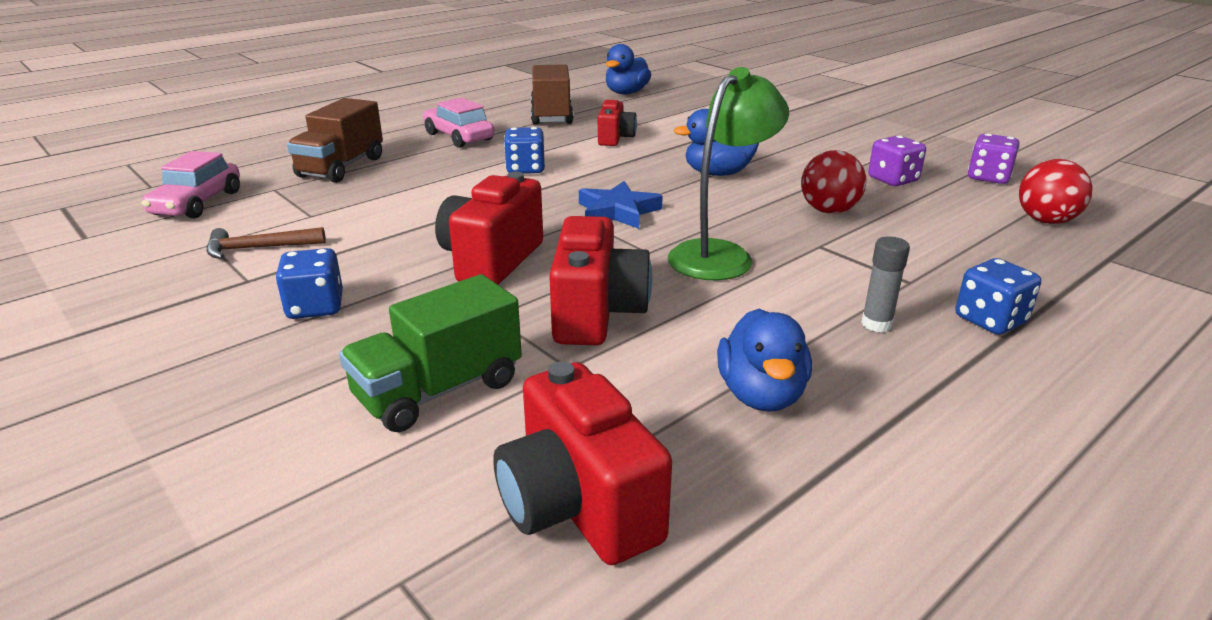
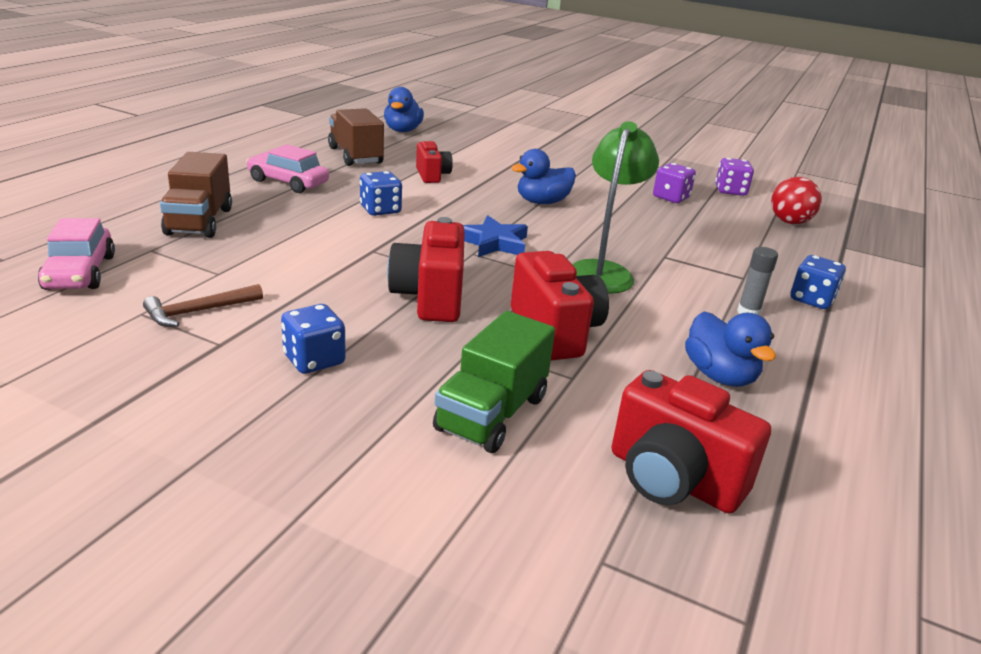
camera: 25 degrees left, 0 degrees up
(829, 211) = (648, 227): red ball -> none

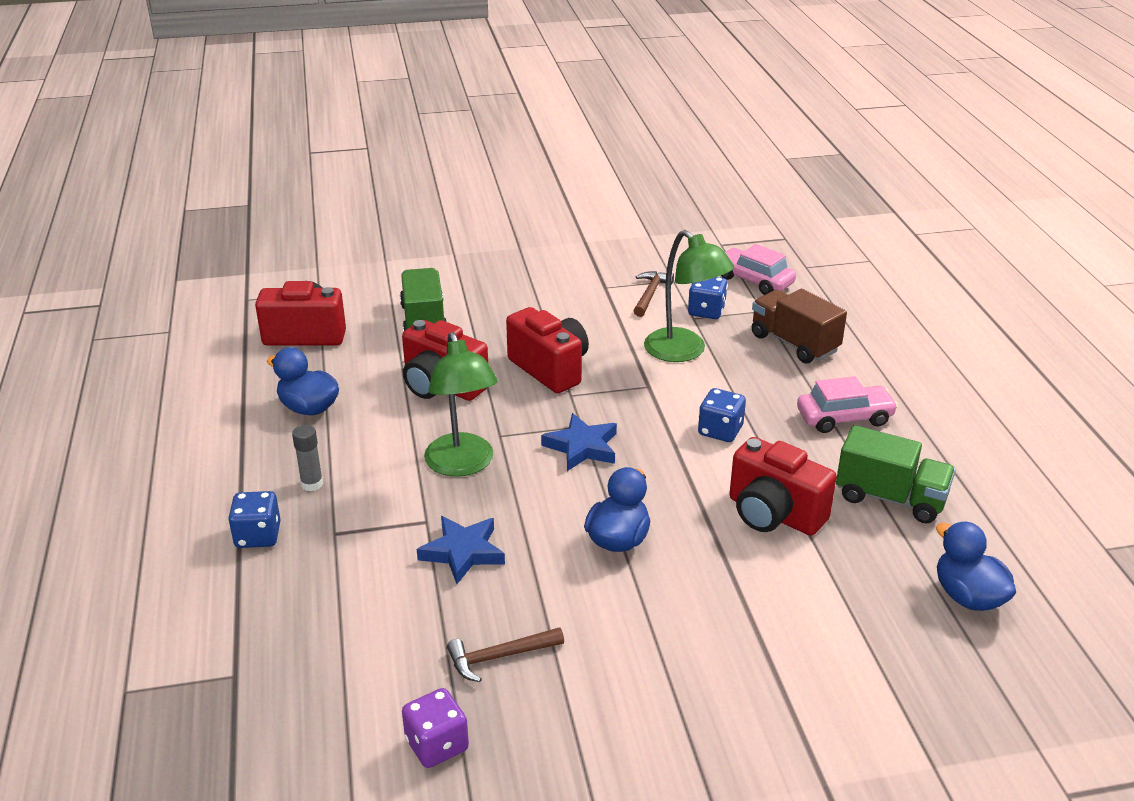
camera: 145 degrees right, 5 degrees up
(292, 256) = (684, 352): none -> green lamp
(314, 360) = (547, 302): blue dice -> blue dice (706, 311)
(355, 156) = (890, 498): brown truck -> green truck
(432, 175) = (773, 514): red camera -> red camera, size x1.63
(652, 234) = (463, 552): none -> blue star
(671, 198) = (499, 657): purple dice -> brown hammer
(789, 222) = (320, 698): red ball -> none

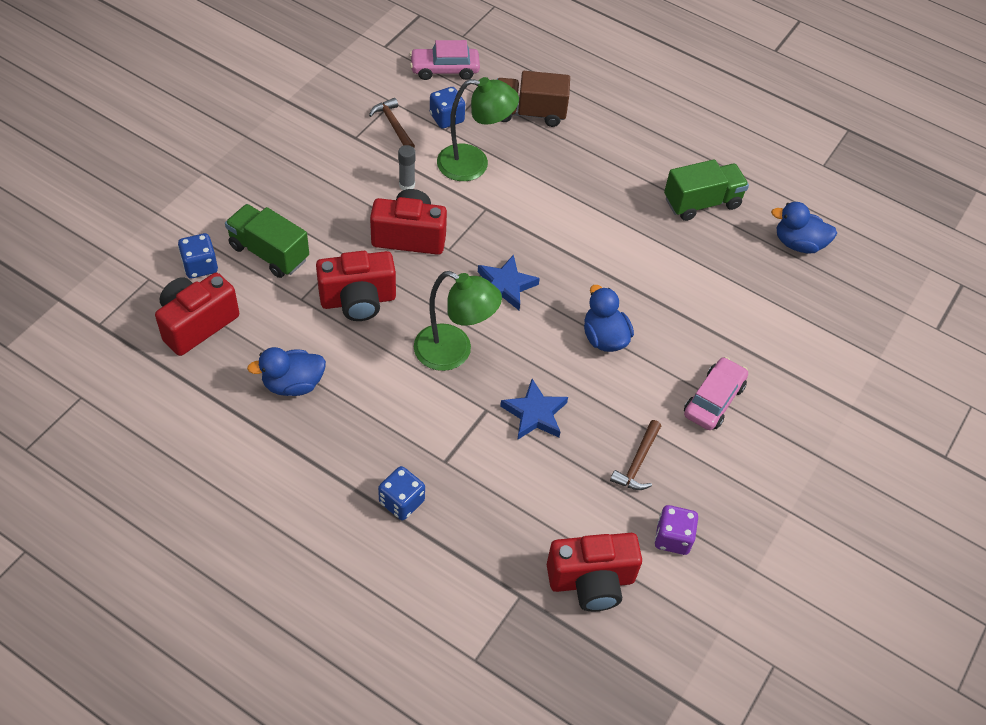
camera: 50 degrees left, 20 degrees up
(312, 484) = (381, 439): grey glue stick -> grey glue stick (407, 185)
(720, 431) = (566, 216): blue dice -> blue dice (200, 266)
(773, 514) = (660, 258): red camera -> red camera (591, 581)
(844, 418) = (620, 157): pink car -> pink car (713, 400)

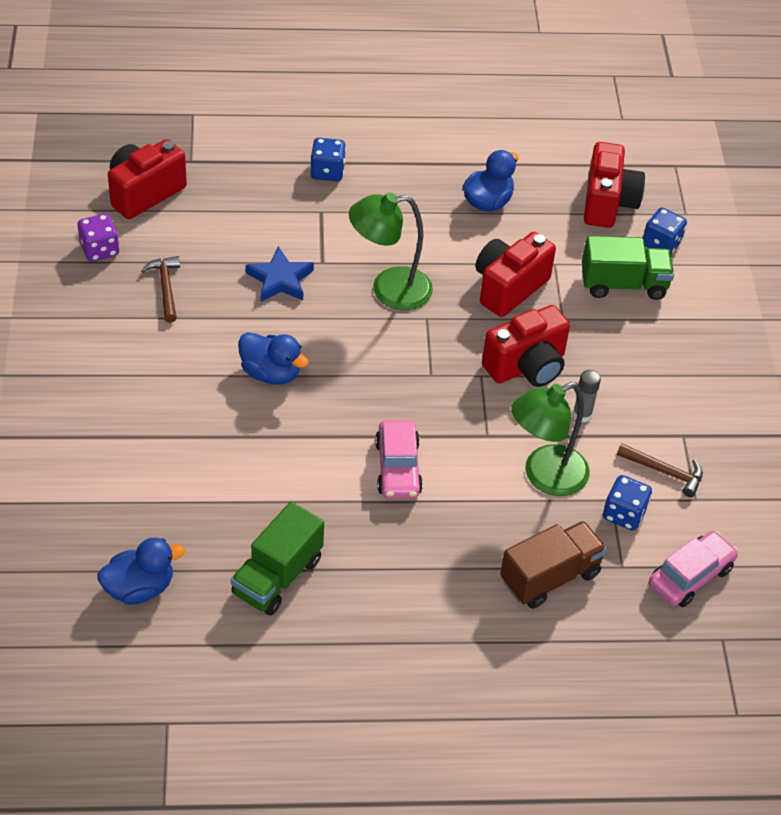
camera: 145 degrees right, 5 degrees down
(505, 286) = (398, 370): blue star -> none
(713, 400) = (132, 372): pink car -> pink car (398, 468)

